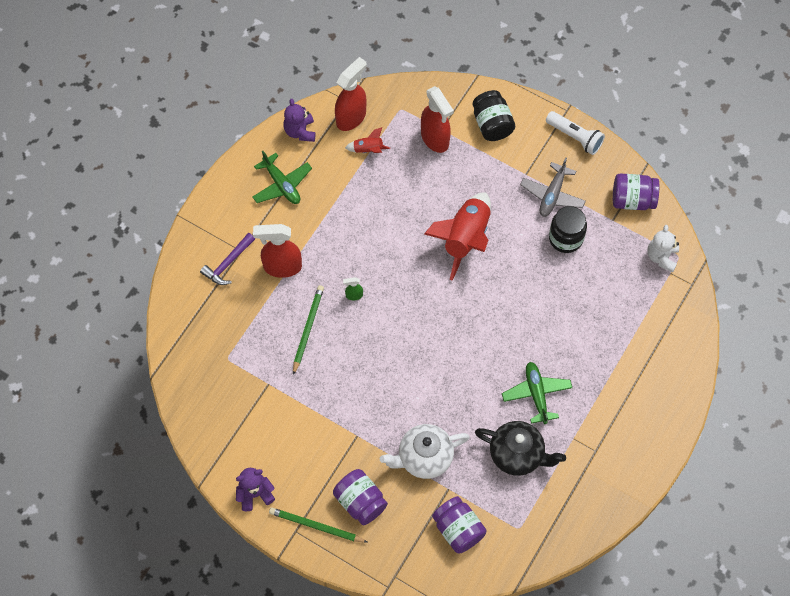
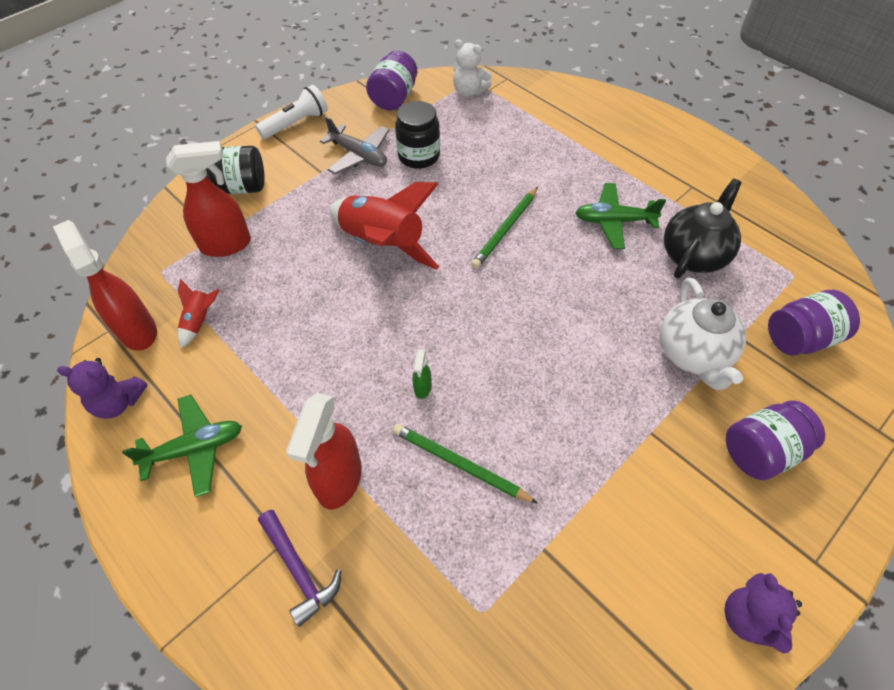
camera: 75 degrees left, 10 degrees down
(316, 526) = (805, 526): green pencil -> green pencil (505, 230)

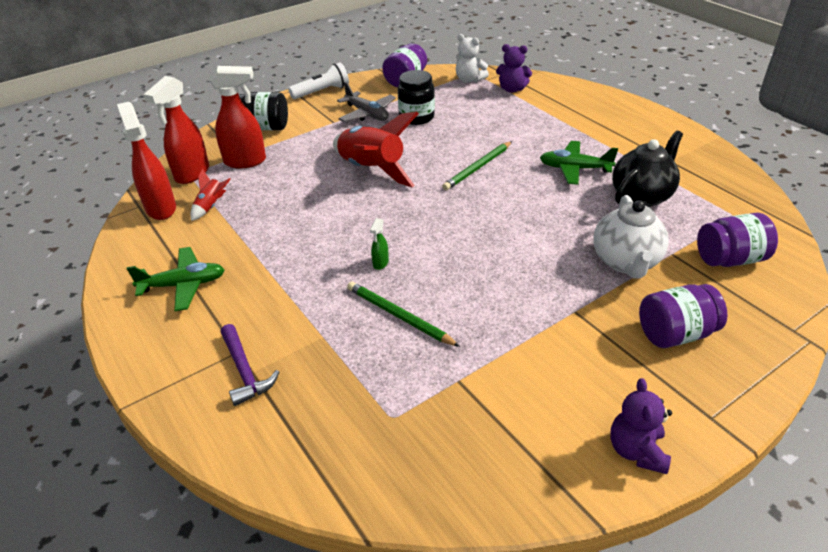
camera: 10 degrees right, 15 degrees down
(118, 402) = (133, 251): purple teddy bear -> purple teddy bear (512, 89)
(339, 480) = (294, 316): red spray bottle -> red spray bottle (192, 174)

